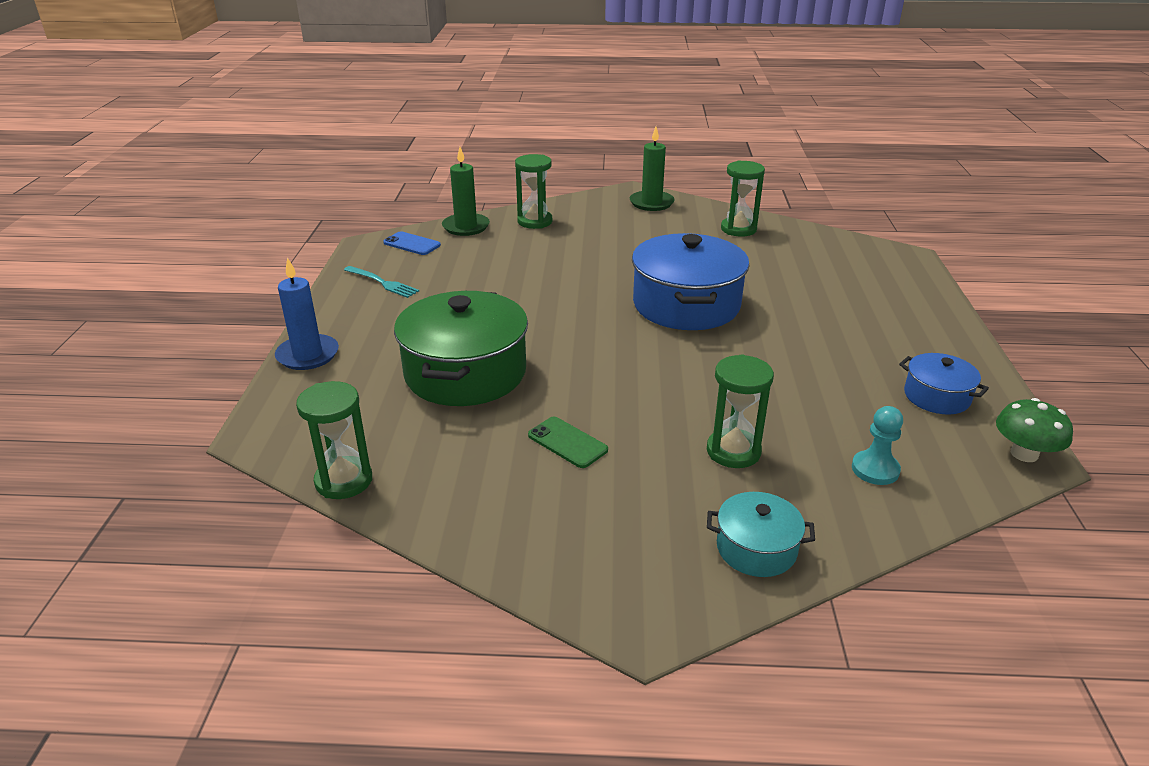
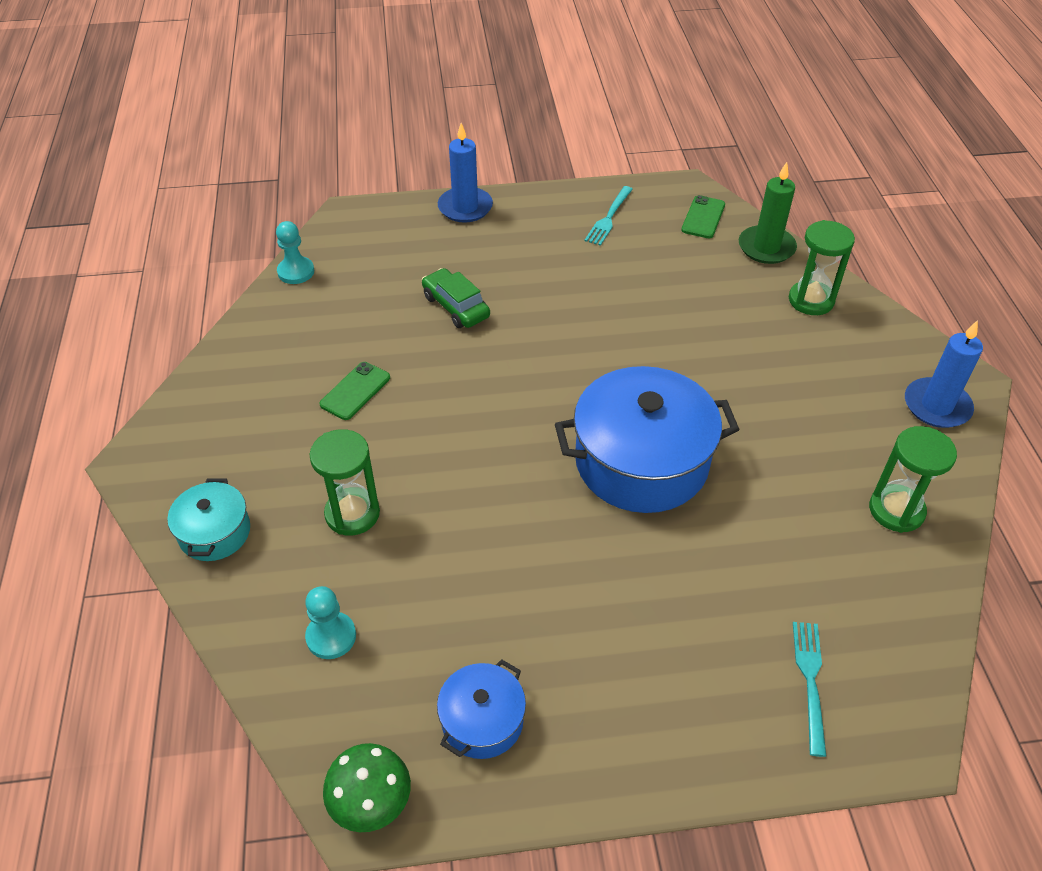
camera: 80 degrees right, 15 degrees up
(344, 481) = (296, 272): green hourglass -> turquoise pawn
(412, 244) = (703, 217): blue phone -> green phone
(465, 373) = (456, 306): green pot -> green car
(651, 203) = (936, 406): green candle -> blue candle
(873, 275) = (810, 681): none -> turquoise fork

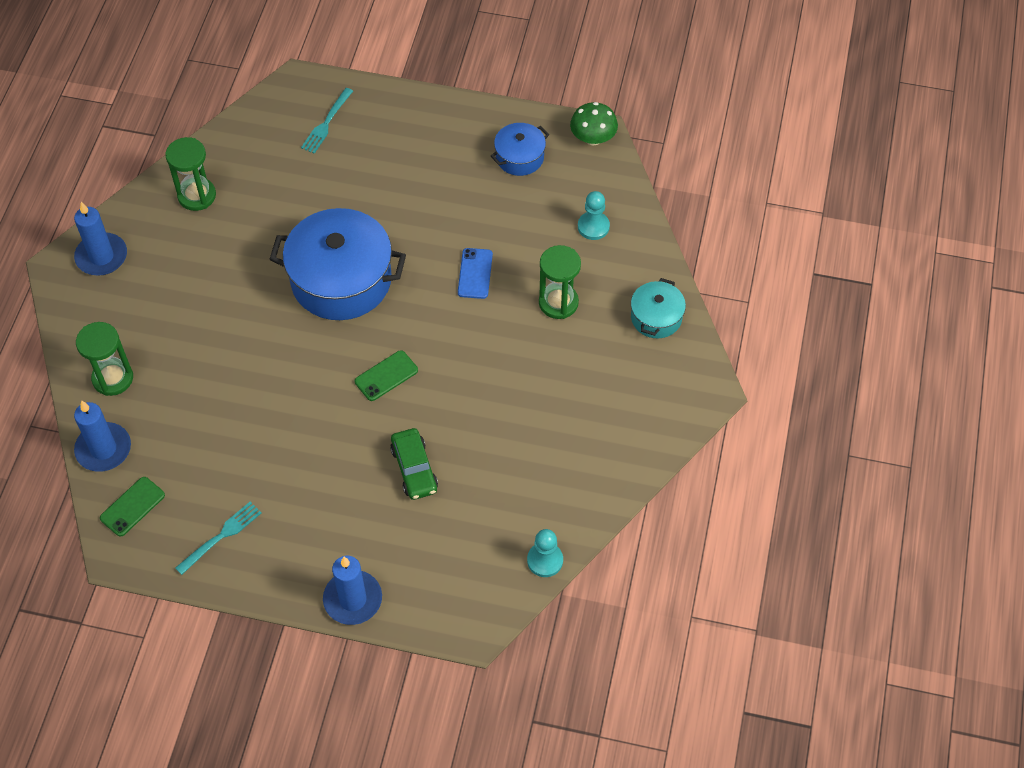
camera: 160 degrees left, 10 degrees up
(355, 391) = (527, 406): green phone -> green phone (386, 376)
(476, 518) = (475, 273): none -> blue phone
(766, 247) = (103, 449): green candle -> blue candle

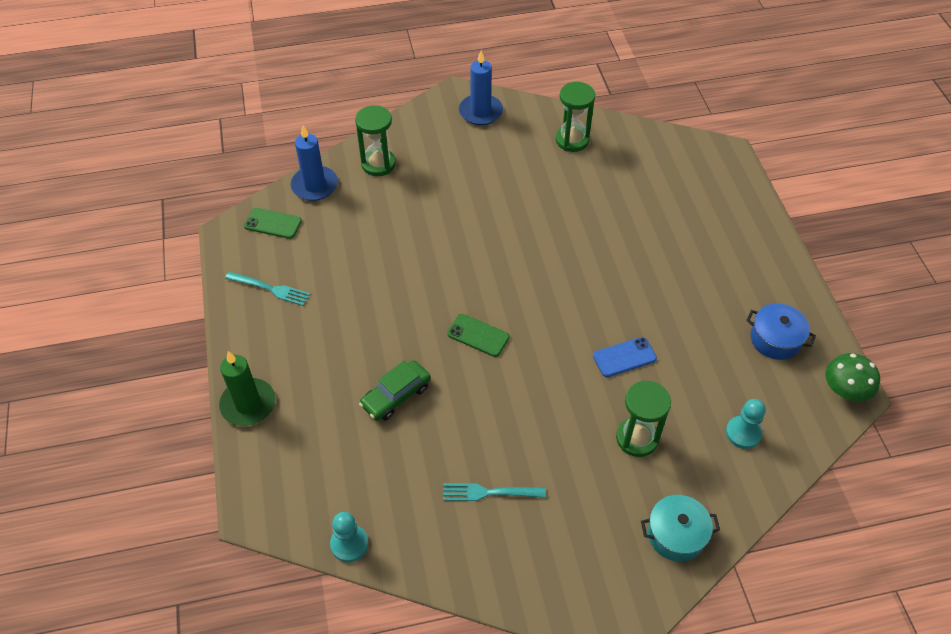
camera: 65 degrees right, 5 degrees down
(326, 123) = (702, 188): turquoise fork -> turquoise fork (489, 492)
(341, 280) = (554, 263): blue pot -> none
(353, 599) = (248, 404): blue candle -> green candle

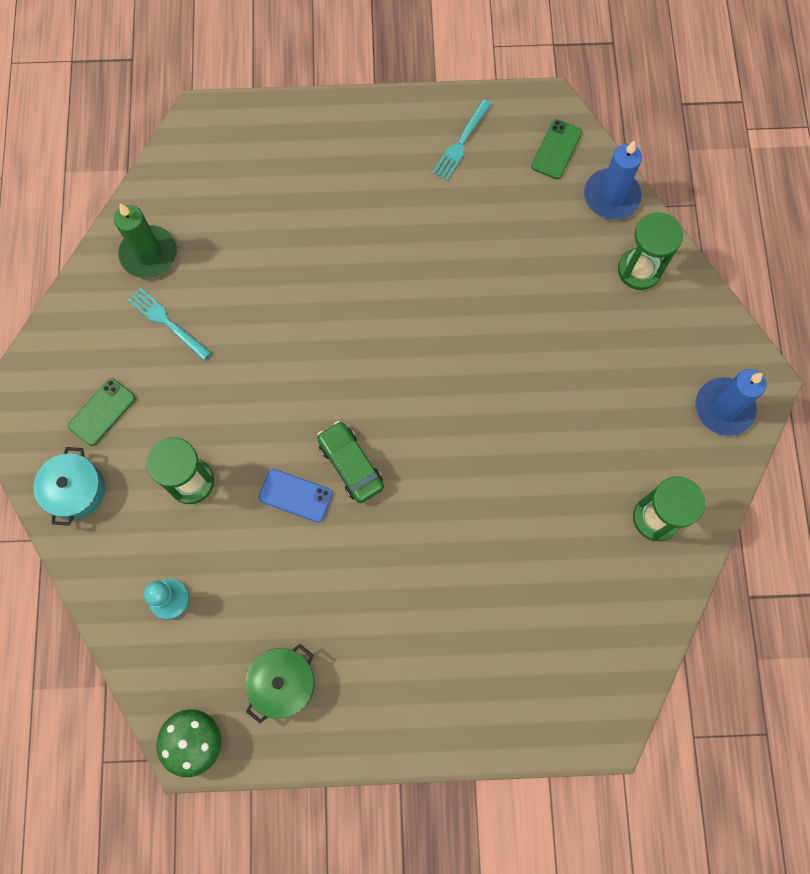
camera: 100 degrees right, 20 degrees up
(248, 404) = (318, 117): green candle -> green candle (149, 254)
(349, 544) = (148, 193): turquoise pawn -> none
(396, 396) = (298, 251): green car -> green car (351, 465)
(478, 335) = (357, 343): green phone -> green phone (102, 412)
(489, 492) = (167, 322): turquoise fork -> turquoise fork turned 60 degrees counterclockwise
(624, 357) = (295, 495): blue phone -> blue phone turned 60 degrees counterclockwise
(775, 339) = (283, 683): blue pot -> green pot

